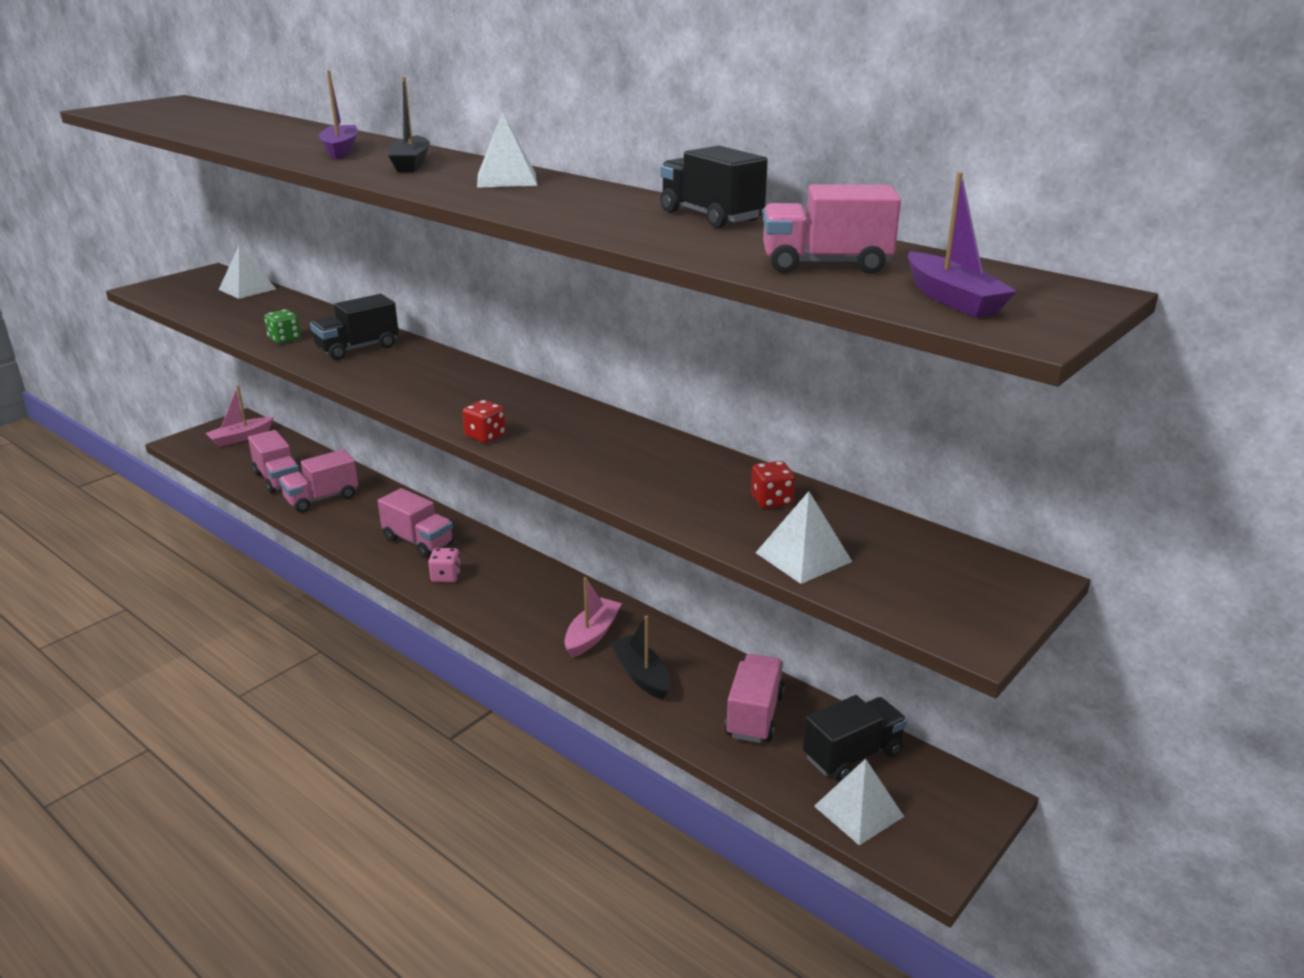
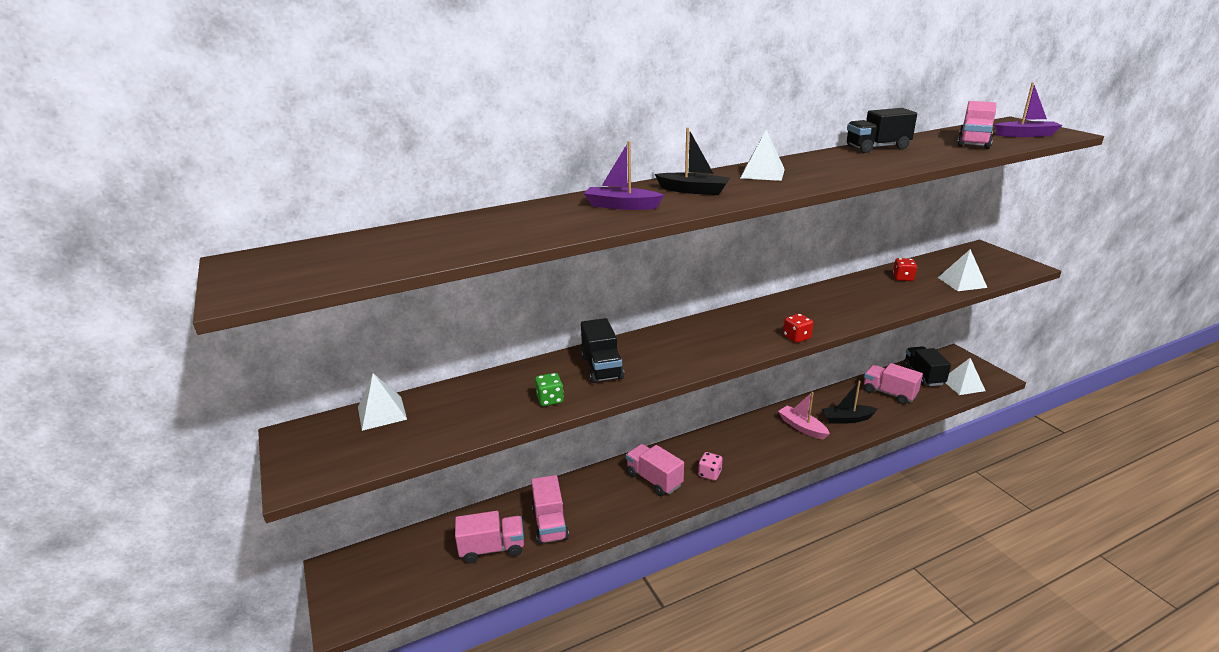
camera: 65 degrees left, 0 degrees up
(240, 438) = (377, 569): pink boat -> none
(418, 542) = (654, 480): pink truck -> pink truck turned 105 degrees counterclockwise

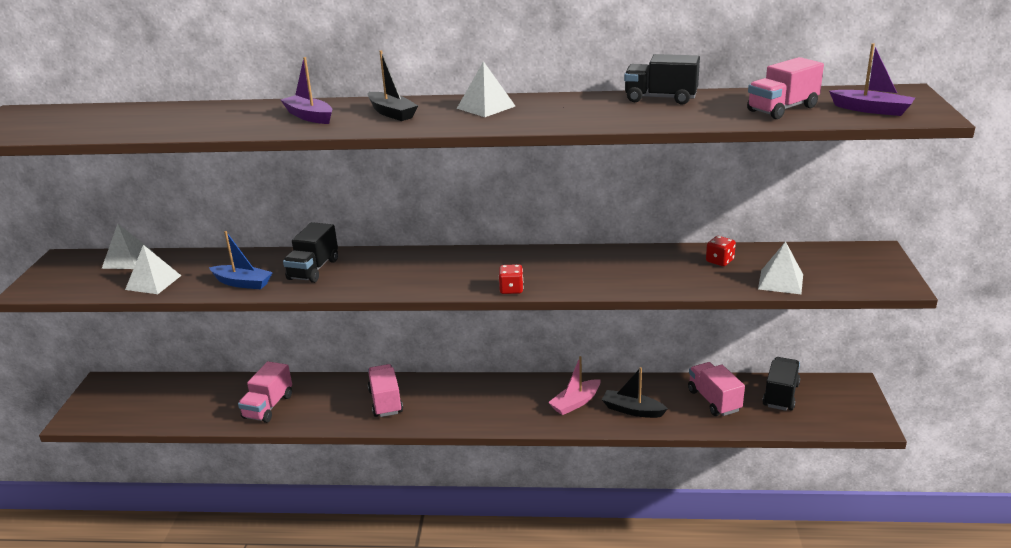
camera: 30 degrees right, 0 degrees up
(492, 548) = (210, 409): pink truck -> none
(550, 399) = (242, 283): green dice -> blue boat
(709, 474) = (438, 413): pink dice -> none
(802, 427) = (575, 403): pink boat -> pink boat turned 120 degrees counterclockwise
(963, 385) = (816, 419): white pyramid -> white pyramid (153, 282)

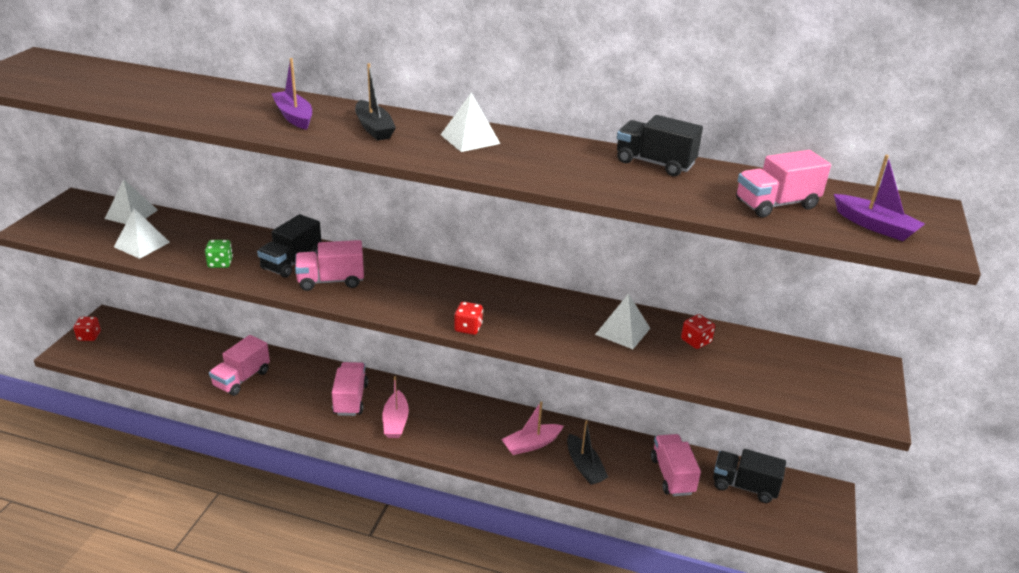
camera: 10 degrees right, 5 degrees up
(90, 402) = (89, 336): none -> red dice
(242, 283) = (220, 263): blue boat -> green dice
(360, 277) = (331, 281): none -> pink truck
(438, 411) = (395, 422): none -> pink boat
(632, 410) = (584, 466): black boat -> black boat turned 150 degrees counterclockwise
(780, 281) = (748, 381): white pyramid -> white pyramid (623, 331)
(780, 395) = (744, 486): black truck -> black truck turned 105 degrees counterclockwise

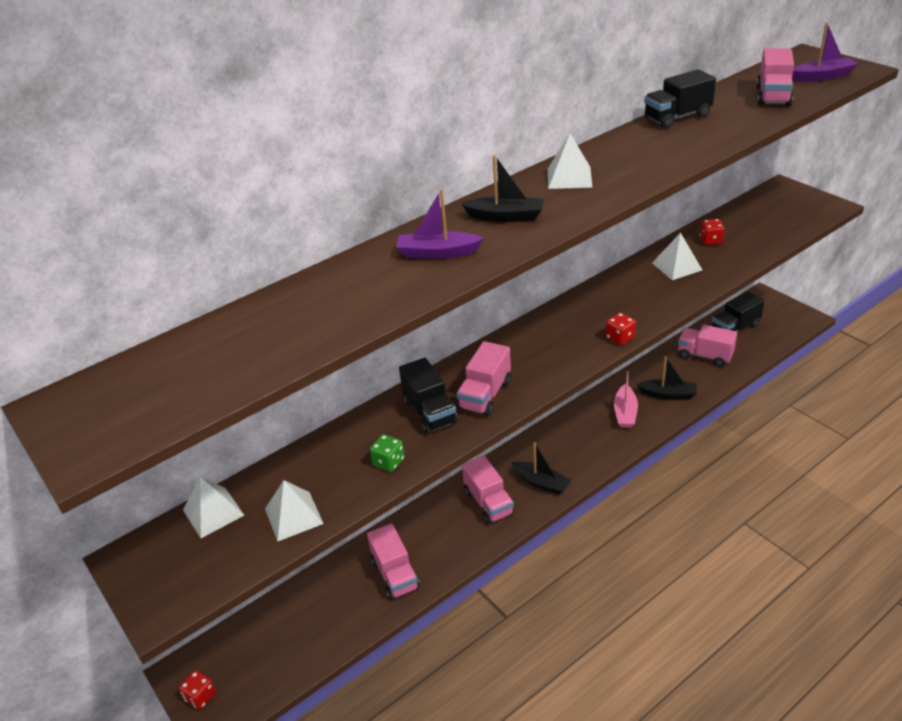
camera: 50 degrees left, 5 degrees up
(350, 399) = (488, 503): pink truck -> pink truck turned 150 degrees counterclockwise
(395, 422) = (541, 483): pink boat -> black boat

